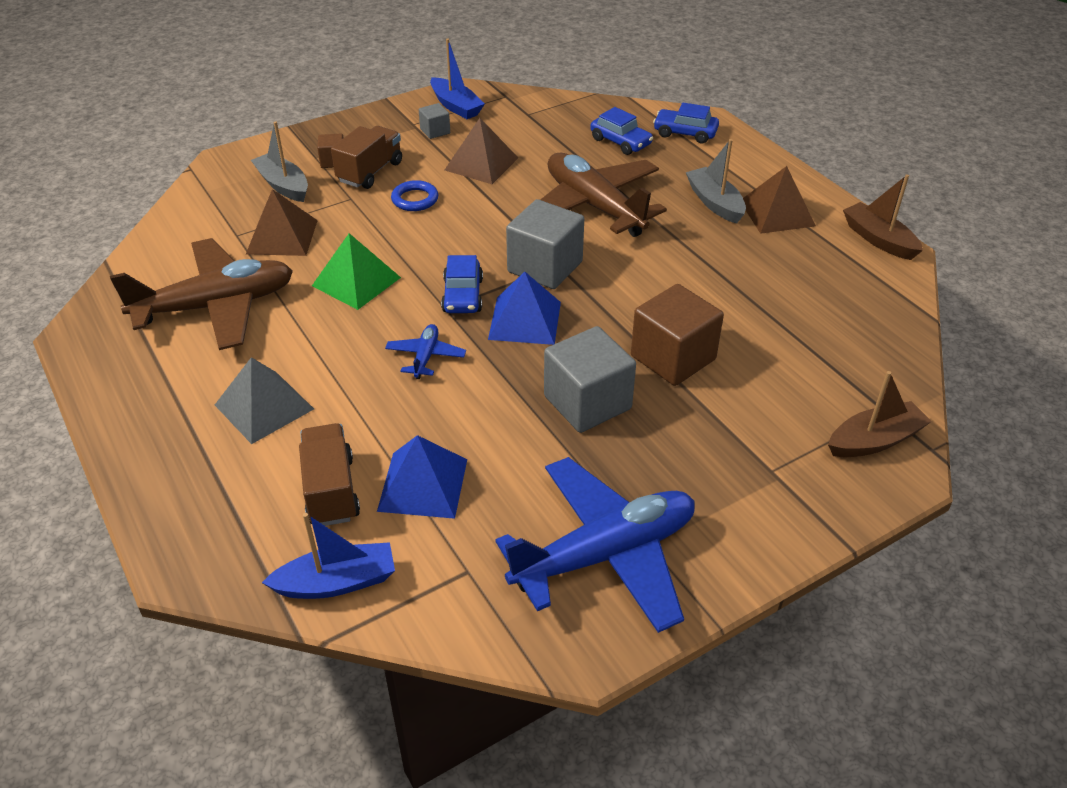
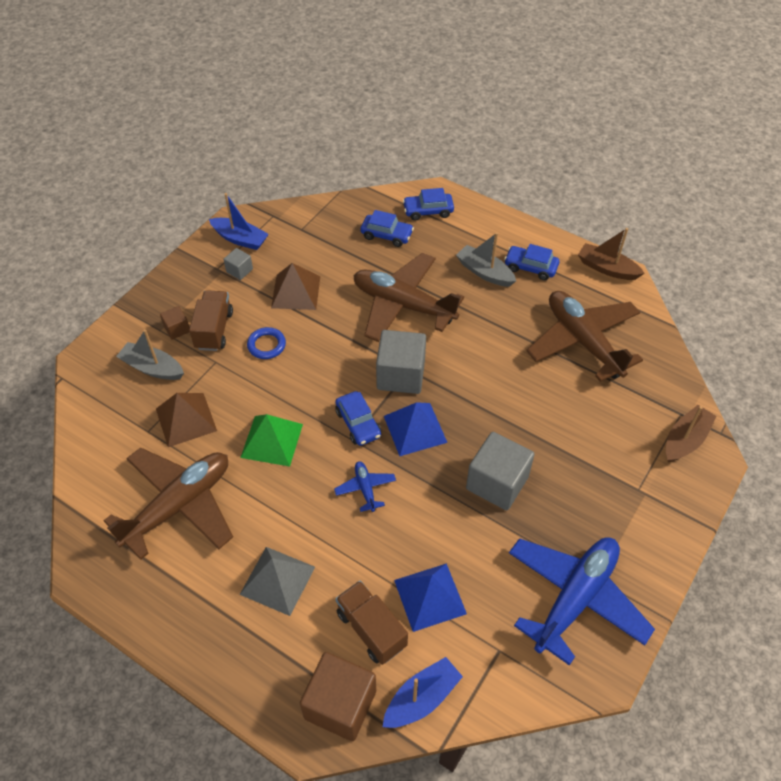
camera: 25 degrees left, 10 degrees up
(673, 358) = (531, 422): brown cube -> brown cube (340, 704)
(777, 213) = (530, 267): brown pyramid -> blue car
(797, 300) = (583, 341): none -> brown plane

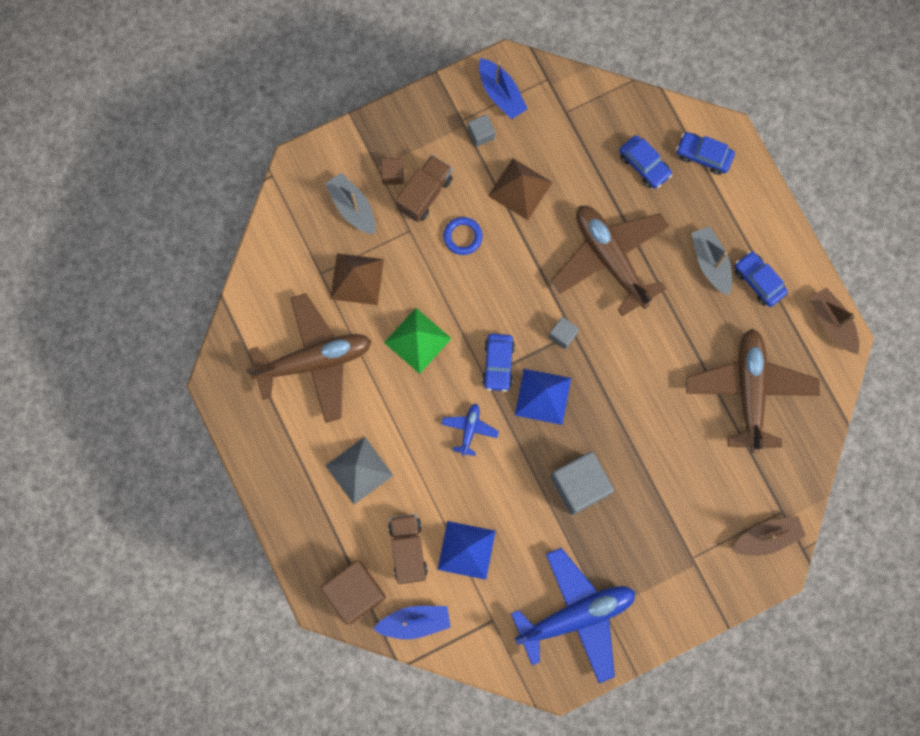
camera: 30 degrees right, 25 degrees up
(401, 375) = (563, 335): grey cube -> grey cube, size x0.49

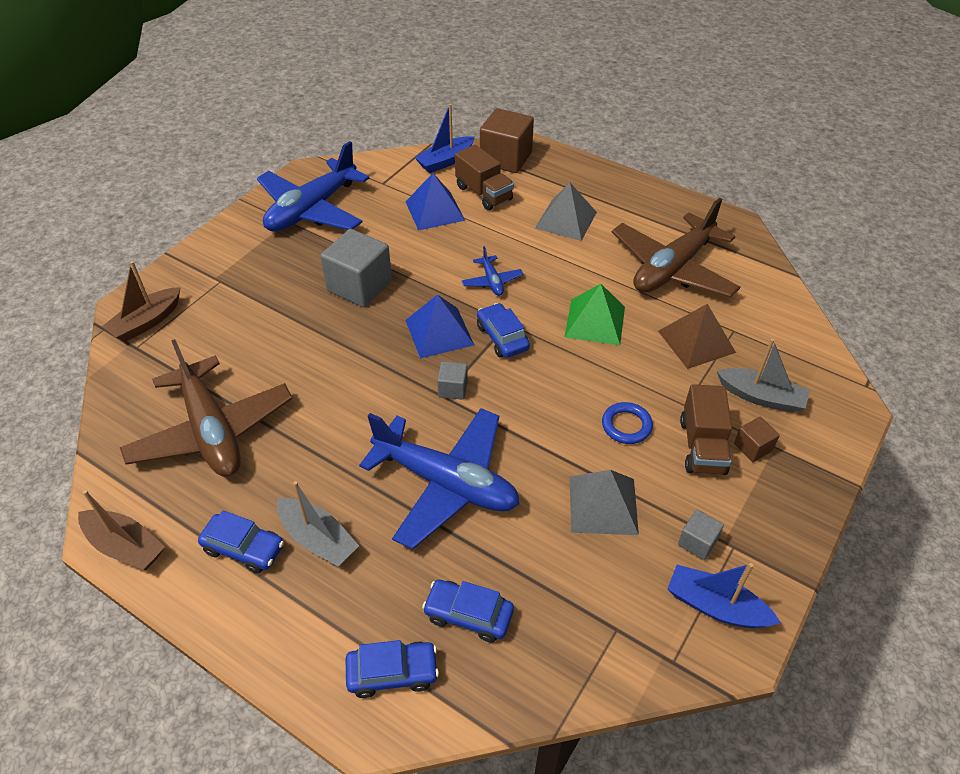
camera: 150 degrees right, 30 degrees down
(520, 189) = (603, 505): brown pyramid -> grey pyramid
(610, 258) = (446, 483): brown plane -> blue plane

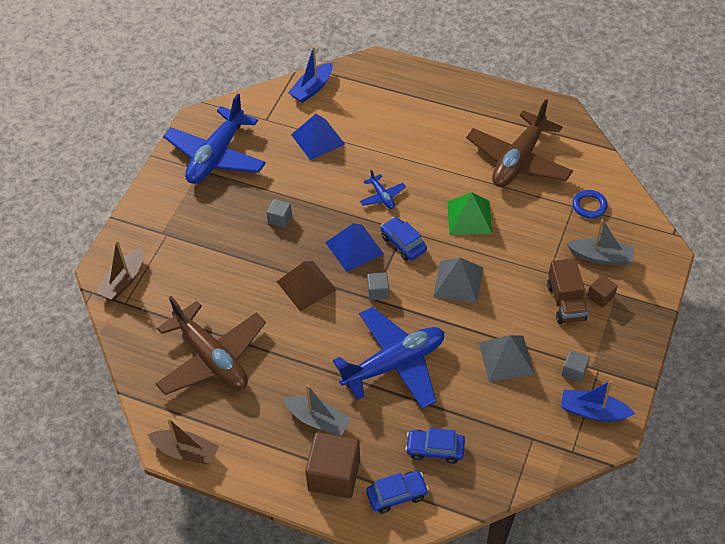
camera: 10 degrees left, 5 degrees up
(244, 548) = (269, 436): blue car -> none
(359, 286) = (280, 219): grey cube -> grey cube, size x0.49
(446, 483) = (394, 364): blue plane -> blue plane turned 45 degrees counterclockwise
(484, 193) = (353, 115): brown truck -> none
(506, 158) = (362, 77): brown cube -> brown cube (334, 475)
(566, 220) = (426, 129): grey pyramid -> grey pyramid (458, 281)
(626, 425) = (510, 297): blue ring -> blue ring (589, 206)
(696, 341) = (547, 220): brown pyramid -> brown pyramid (306, 285)

